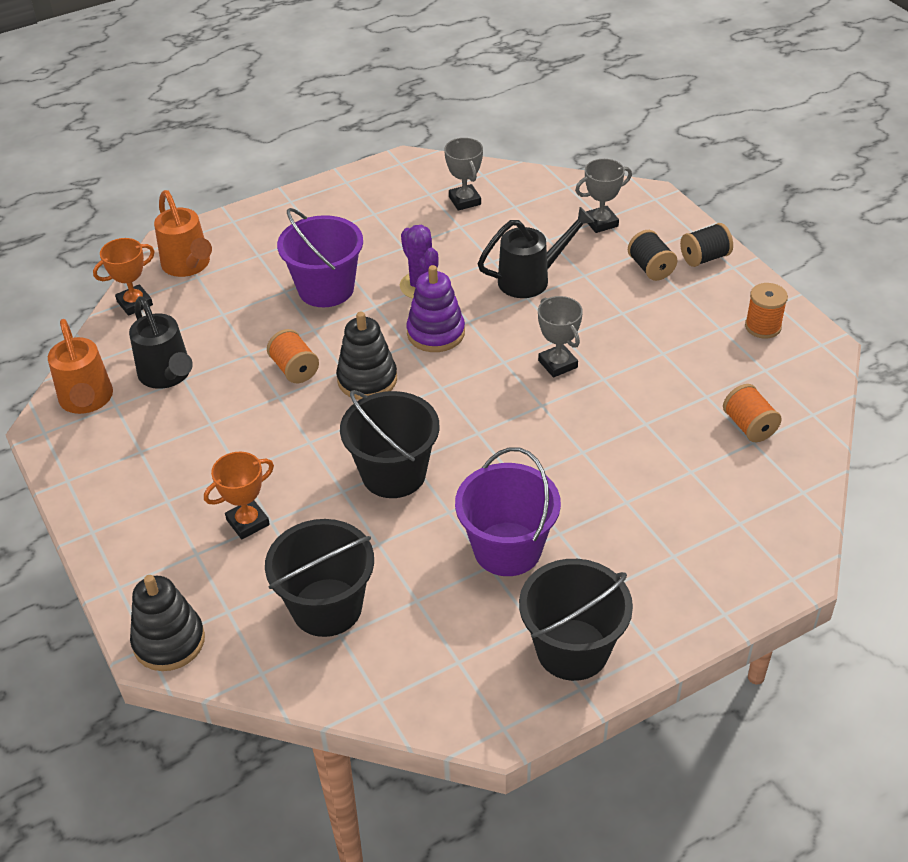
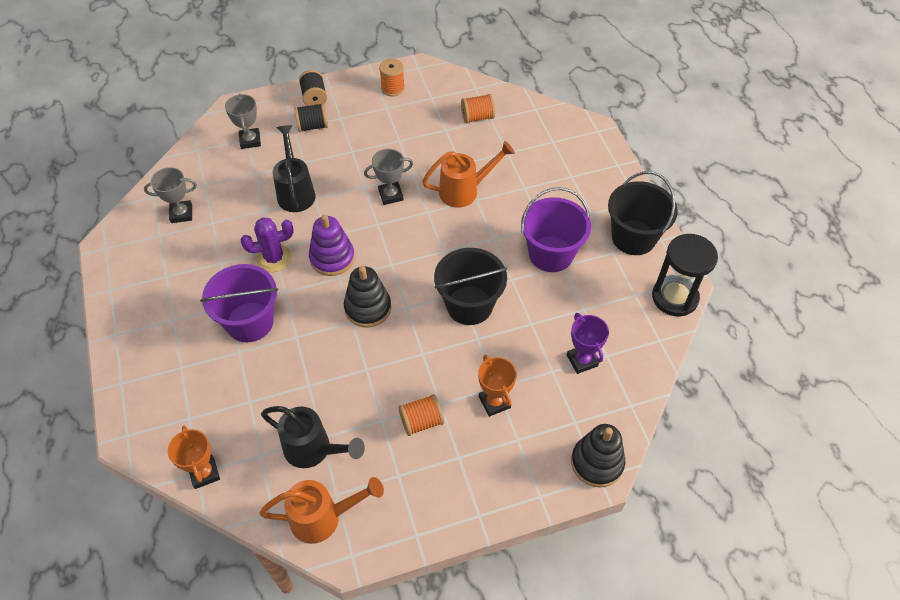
camera: 80 degrees left, 10 degrees up
(167, 376) = (313, 450): black watering can -> black watering can turned 45 degrees clockwise
(188, 266) = (170, 424): orange watering can -> orange watering can (464, 191)
(294, 369) = (339, 355): orange spool -> orange spool (421, 421)
(327, 607) = (582, 360): black bucket -> purple trophy
(466, 715) = (674, 297): none -> black hourglass

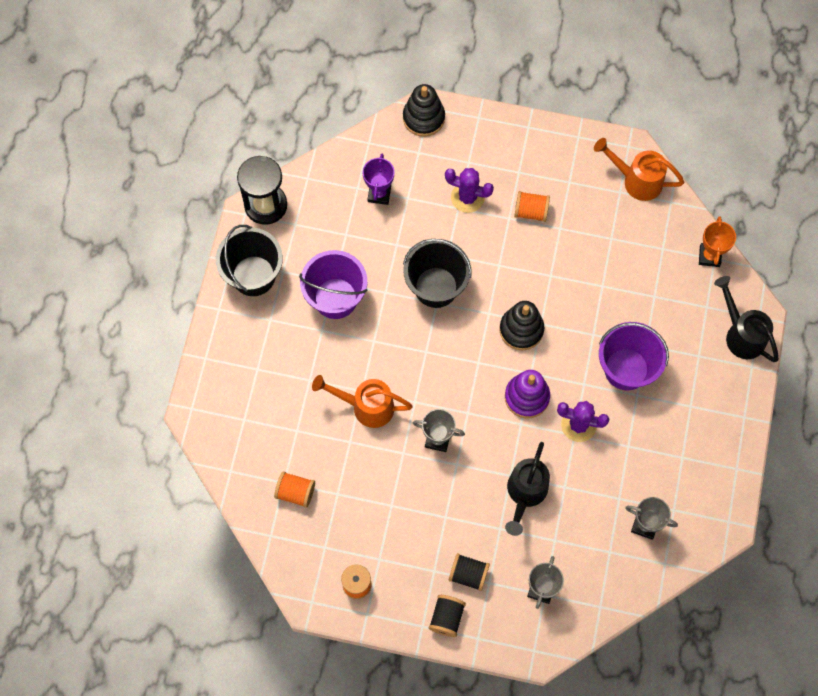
camera: 150 degrees left, 15 degrees up
(313, 450) = (621, 232): black watering can -> black watering can (741, 334)
(494, 402) = (467, 197): orange trophy -> purple cactus

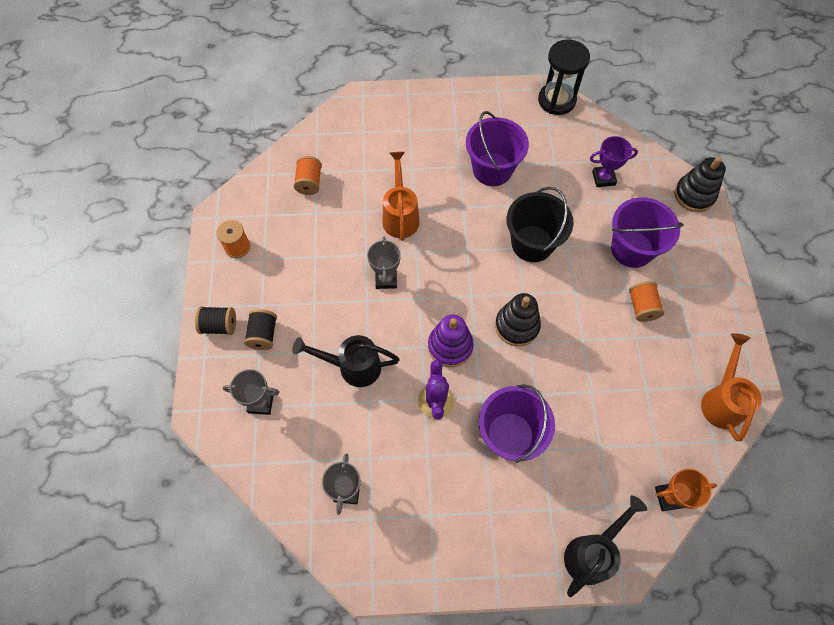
camera: 75 degrees right, 5 degrees down
(253, 276) = (490, 107): black bucket -> none
(467, 197) = (632, 249): purple cactus -> purple bucket

